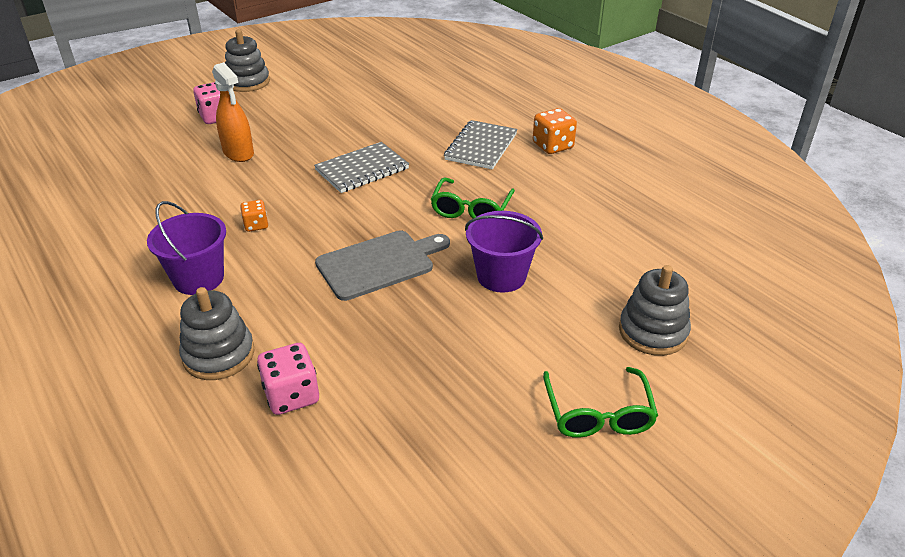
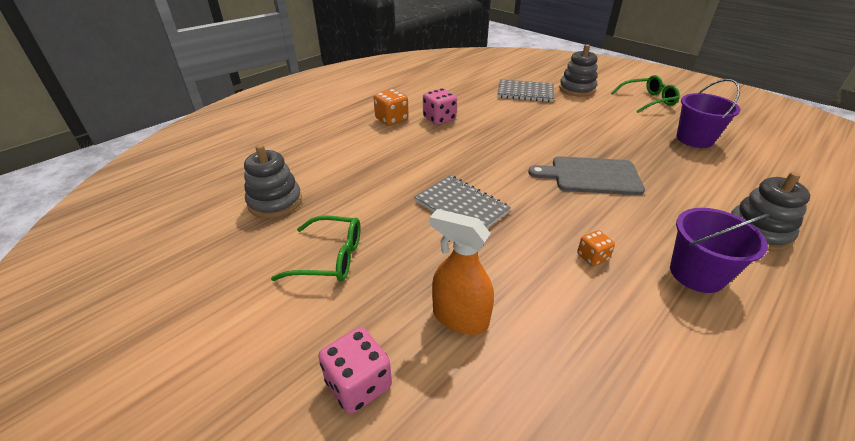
camera: 100 degrees left, 0 degrees up
(238, 153) = (460, 318): orange spray bottle -> orange spray bottle turned 105 degrees counterclockwise
(247, 82) = (224, 382): grey stacking toy -> grey stacking toy (275, 202)
(291, 395) = (748, 189): pink dice -> pink dice (439, 119)
(379, 264) = (591, 176): grey cutting board -> grey cutting board turned 45 degrees counterclockwise
(471, 209) = (497, 145): green glasses -> green glasses (330, 258)
(481, 147) = (400, 148): grey notebook -> grey notebook (525, 92)
(501, 276) = (566, 129): purple bucket -> purple bucket (694, 139)

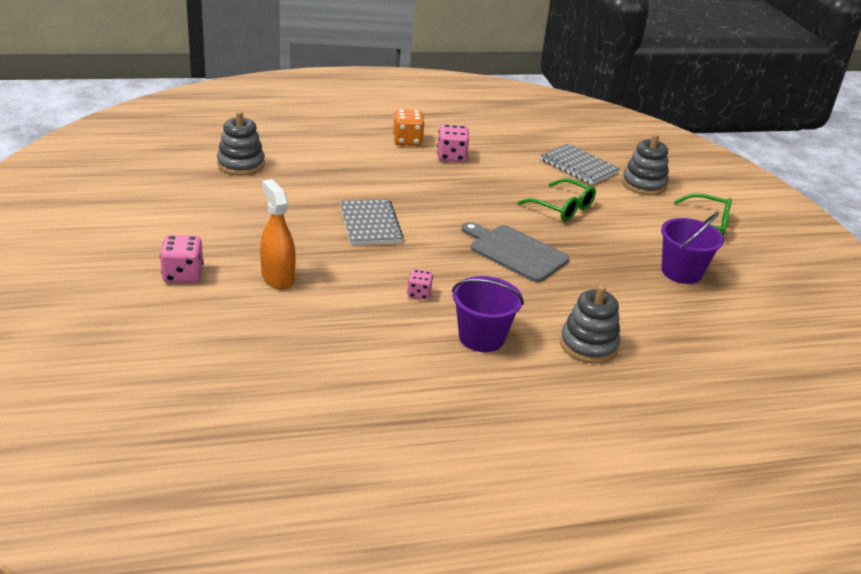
camera: 30 degrees right, 5 degrees down
(330, 258) = (238, 212): green glasses -> green glasses (562, 208)
(592, 257) = (419, 294): orange dice -> pink dice

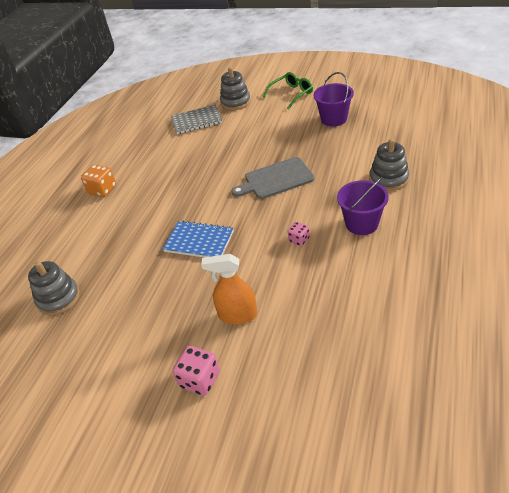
camera: 50 degrees left, 10 degrees up
(370, 224) = (199, 241): grey notebook -> blue notebook
(451, 156) = (141, 174): pink dice -> none
(562, 208) = (239, 143): green glasses -> none

